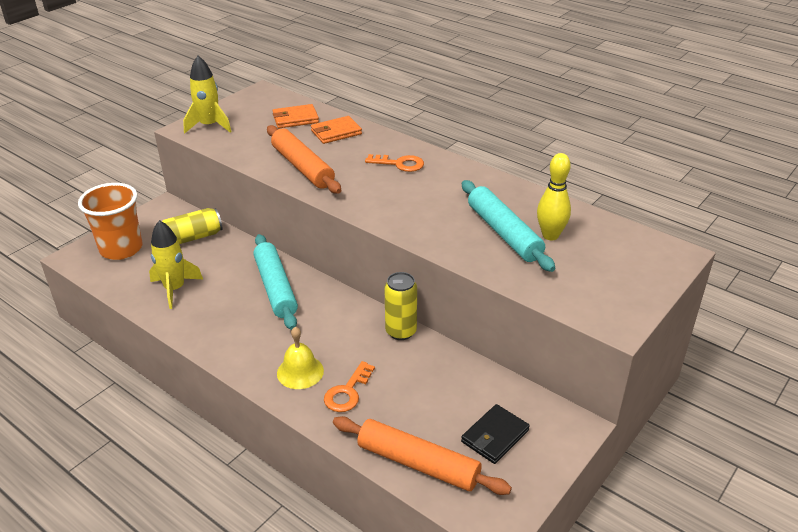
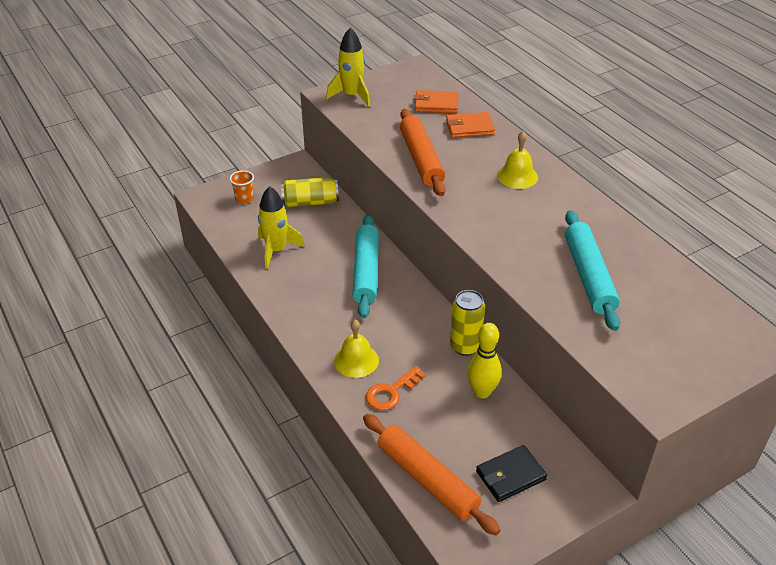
camera: 20 degrees right, 5 degrees up
(121, 249) = (244, 199): orange cup -> orange cup, size x0.46
(399, 164) = (517, 176): orange key -> yellow bell
(550, 235) = (636, 290): yellow bowling pin -> yellow bowling pin (482, 392)

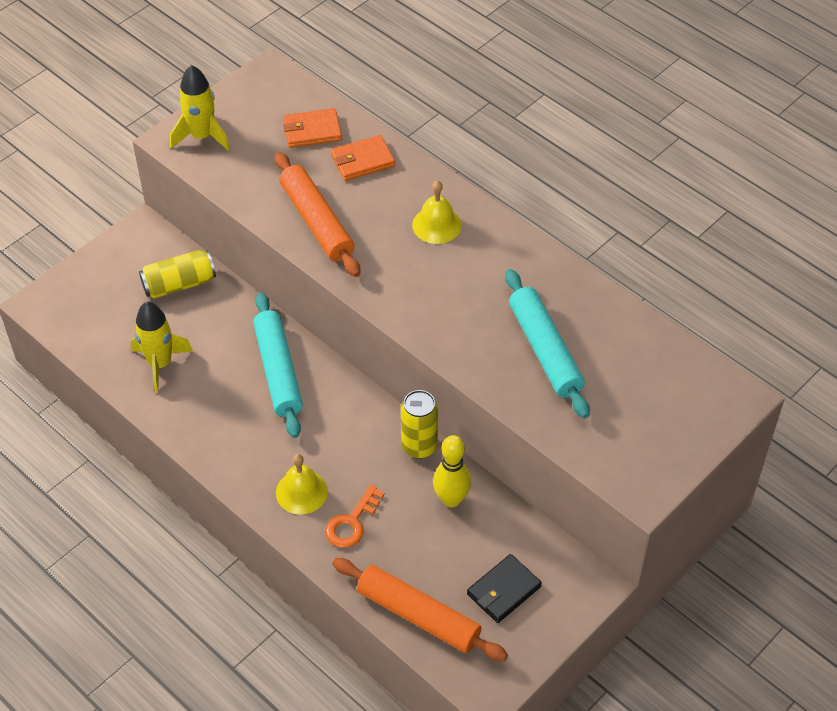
camera: 15 degrees left, 10 degrees up
(244, 199) = (93, 296): orange cup -> none

